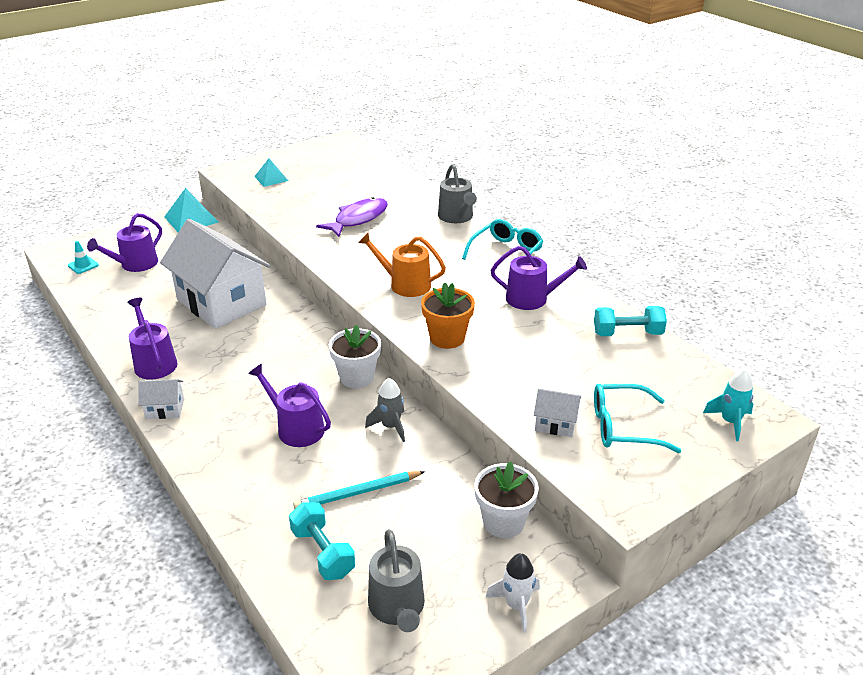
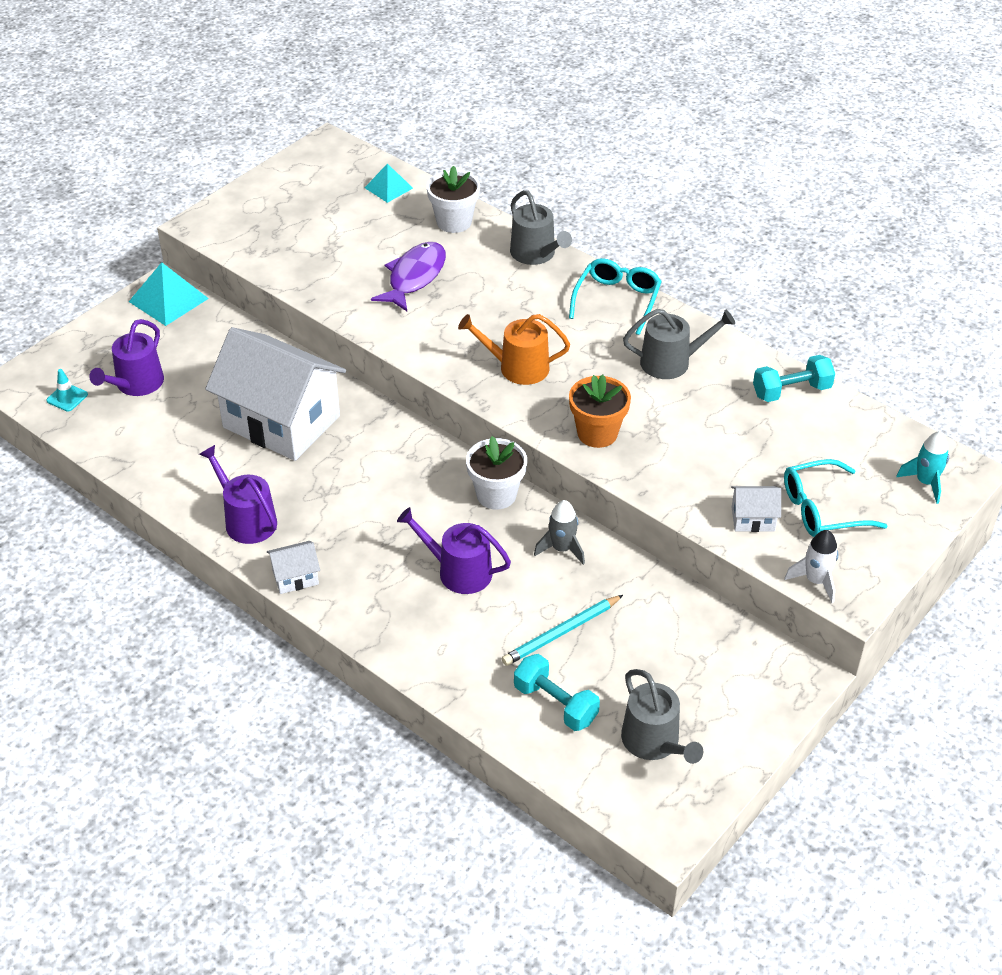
camera: 15 degrees left, 10 degrees up
(271, 178) = (267, 227): turquoise pyramid -> turquoise pyramid (388, 188)
(503, 522) = (723, 633): white flower pot -> white flower pot (454, 222)
(516, 605) = (766, 715): white rocket -> white rocket (815, 581)
(532, 299) = (671, 362): purple watering can -> grey watering can

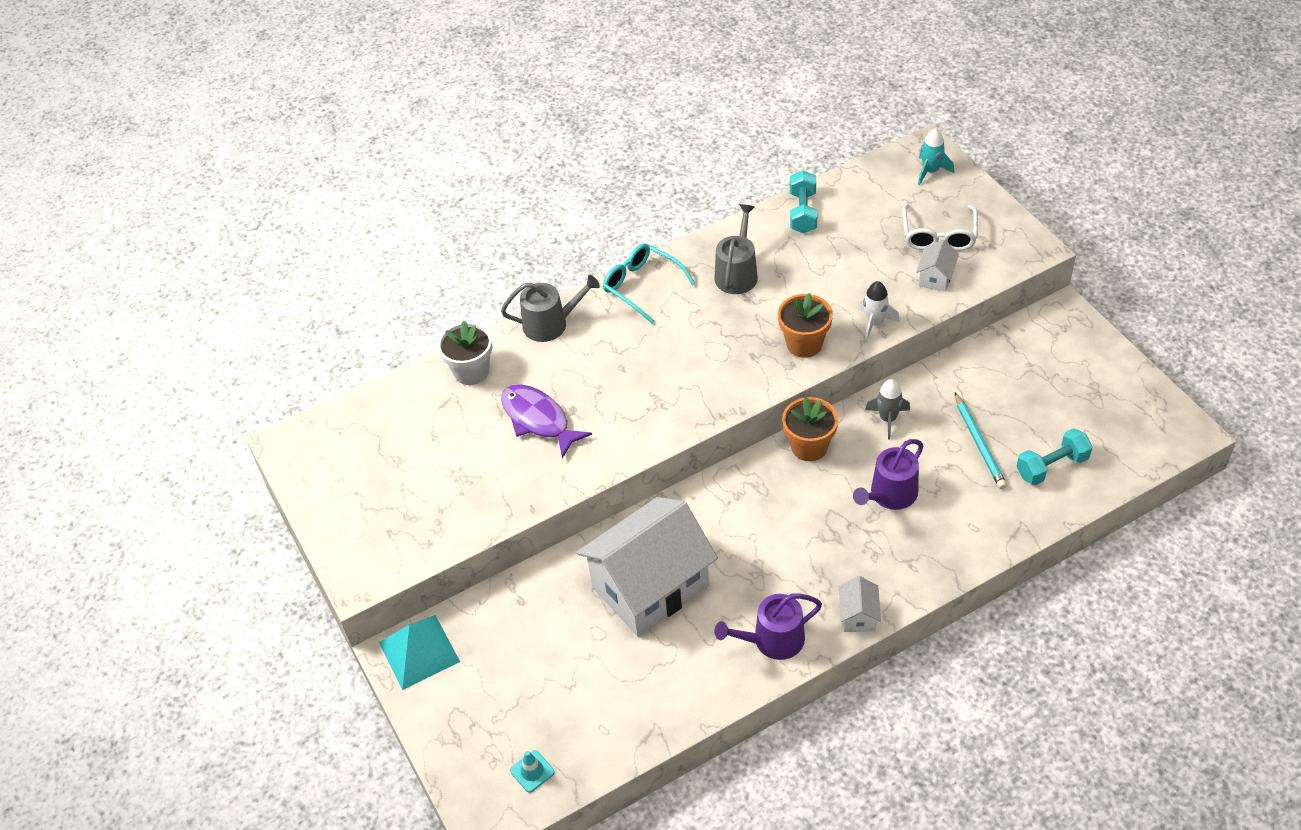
camera: 65 degrees left, 5 degrees up
(136, 384) = (540, 703): purple watering can -> none
(388, 188) = (389, 409): turquoise pyramid -> none
(496, 494) = (809, 446): white flower pot -> orange flower pot
(517, 367) = (699, 375): orange watering can -> none
(654, 742) = (1104, 416): grey watering can -> none
(815, 581) = (1010, 262): white rocket -> white rocket (874, 323)
(822, 509) = (938, 235): turquoise glasses -> white glasses

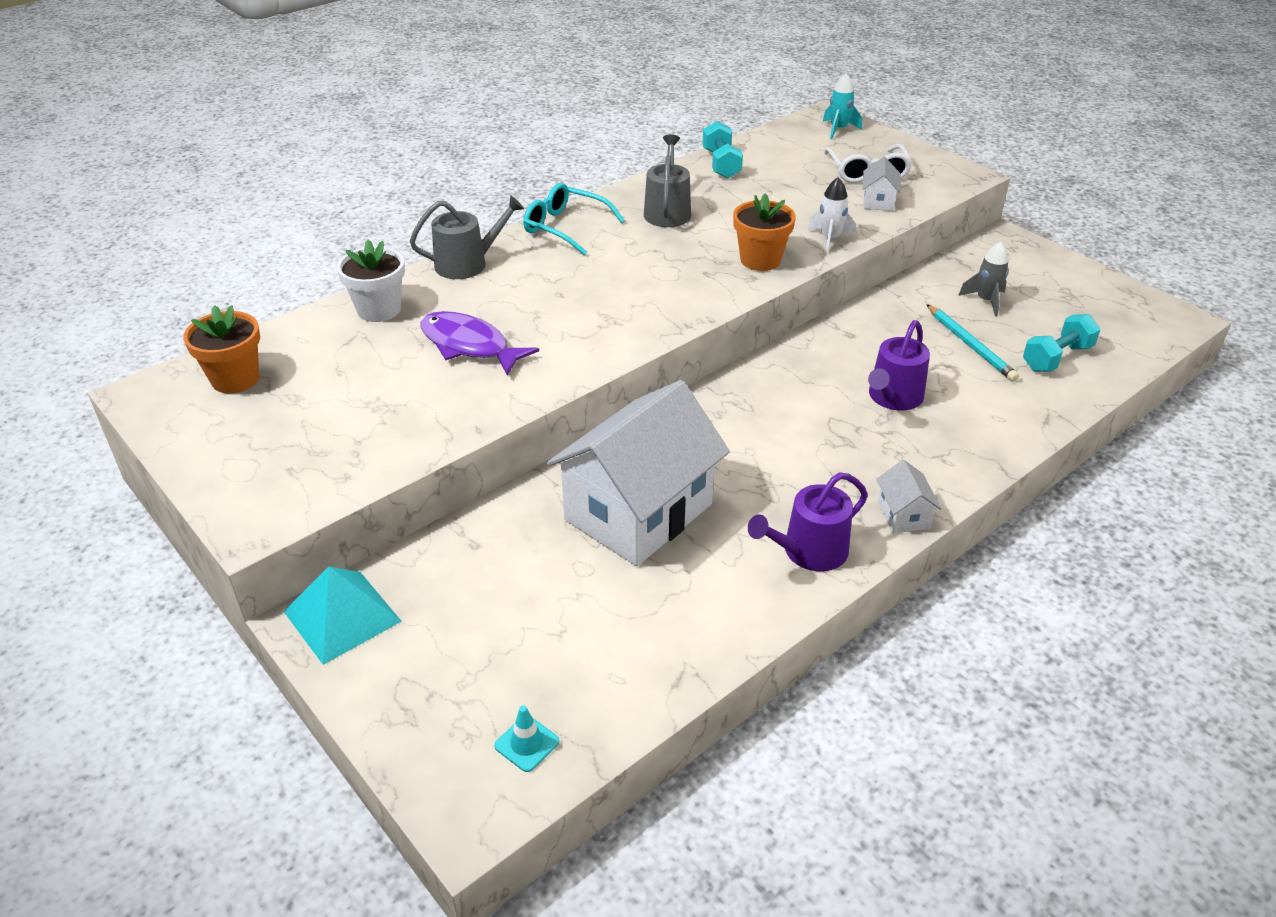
camera: 15 degrees left, 10 degrees down
(809, 446) = (785, 363): orange flower pot -> orange flower pot (235, 379)
(888, 419) = (863, 333): grey rocket -> grey rocket (986, 301)

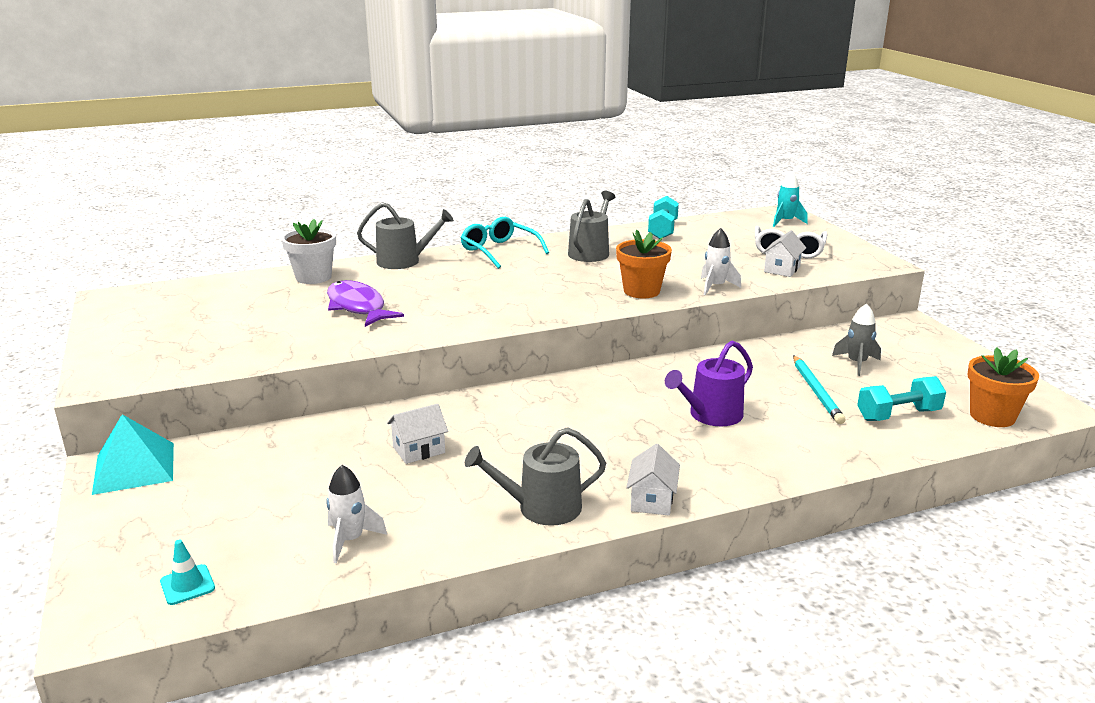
camera: 20 degrees right, 15 degrees down
(235, 379) = (176, 299): orange flower pot -> orange flower pot (992, 416)
(638, 512) = (419, 450): white house -> white house, size x0.40
(651, 642) = (350, 540): none -> white rocket
(809, 551) = (541, 508): purple watering can -> grey watering can

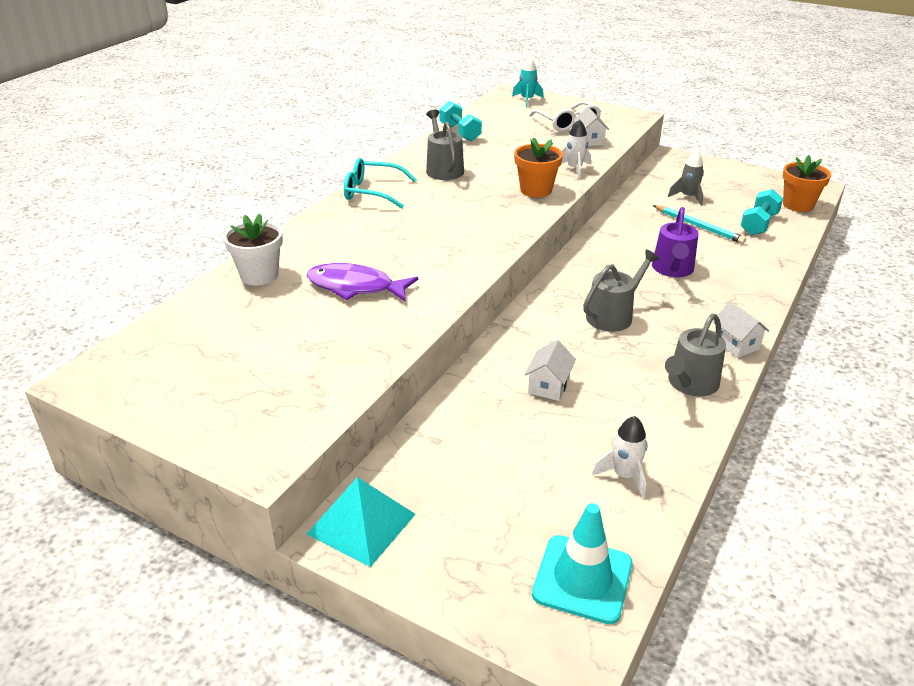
camera: 40 degrees left, 10 degrees up
(187, 585) = (582, 579): turquoise traffic cone -> turquoise traffic cone, size x2.01
(404, 261) = (311, 229): grey watering can -> grey watering can (613, 315)

